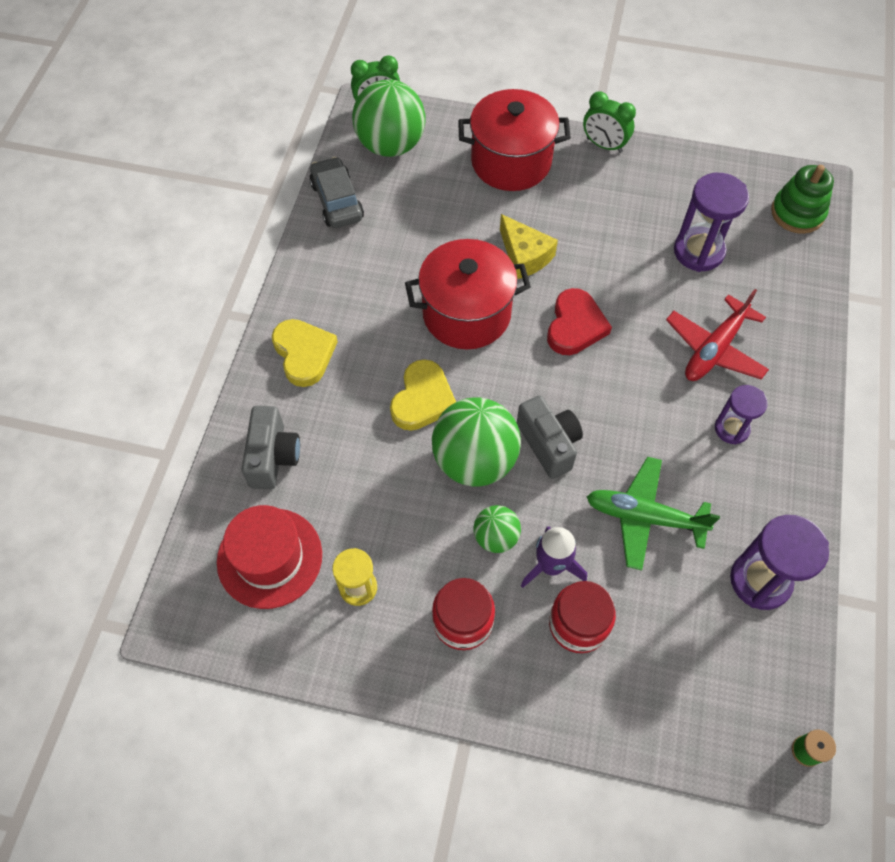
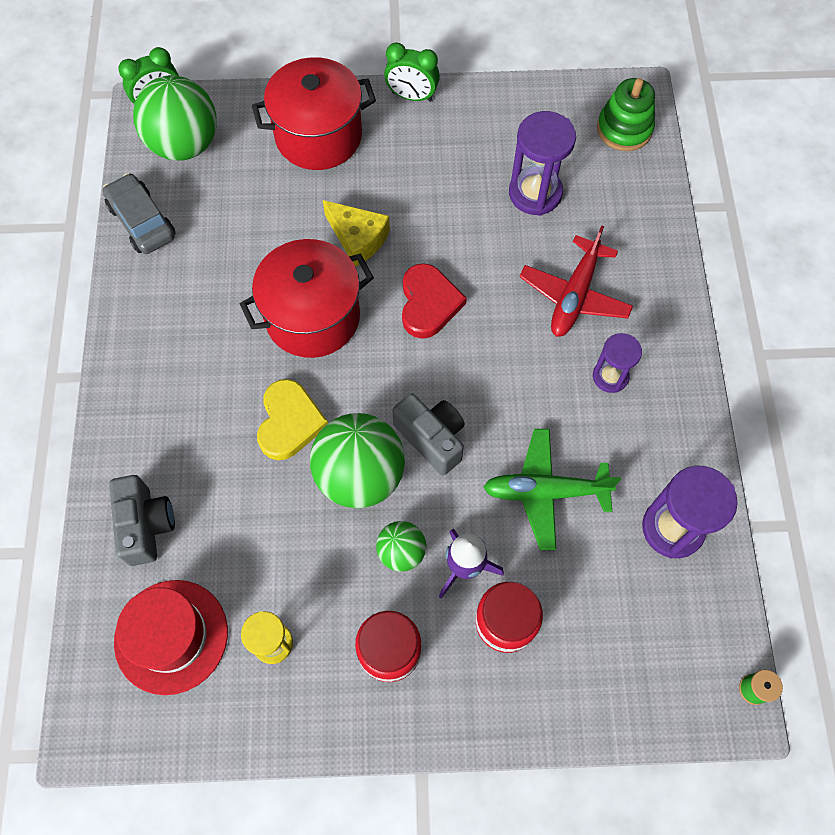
camera: 15 degrees left, 5 degrees up
(304, 354) = (150, 402): yellow heart -> none

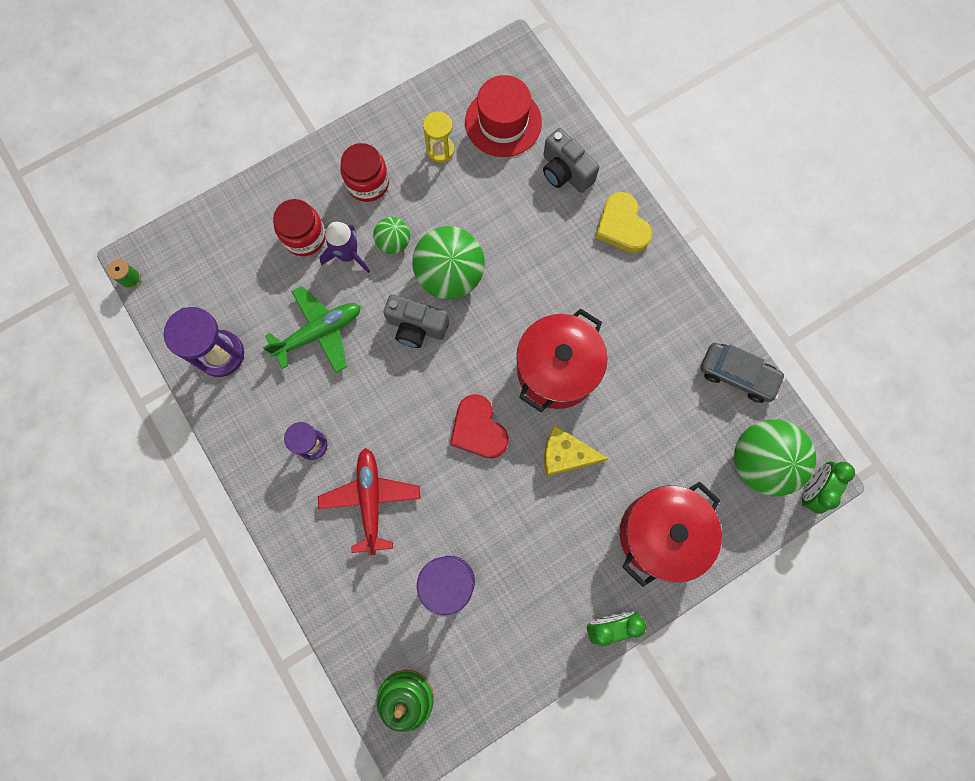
camera: 150 degrees right, 10 degrees up
(289, 422) = (520, 285): yellow heart -> yellow heart (622, 226)

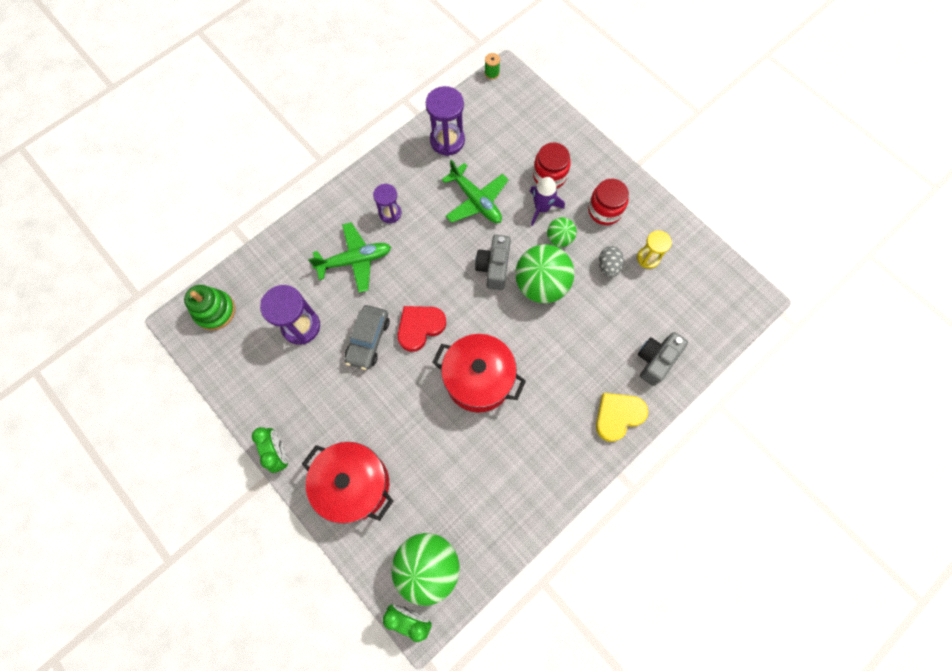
camera: 80 degrees right, 5 degrees down
(371, 500) = (355, 260): red plane -> green plane
(442, 196) = (608, 266): none -> grey egg
(503, 122) = (687, 302): red hat -> none
(566, 455) = (409, 398): yellow cheese -> none
(737, 375) = (502, 536): grey car -> grey car (368, 340)

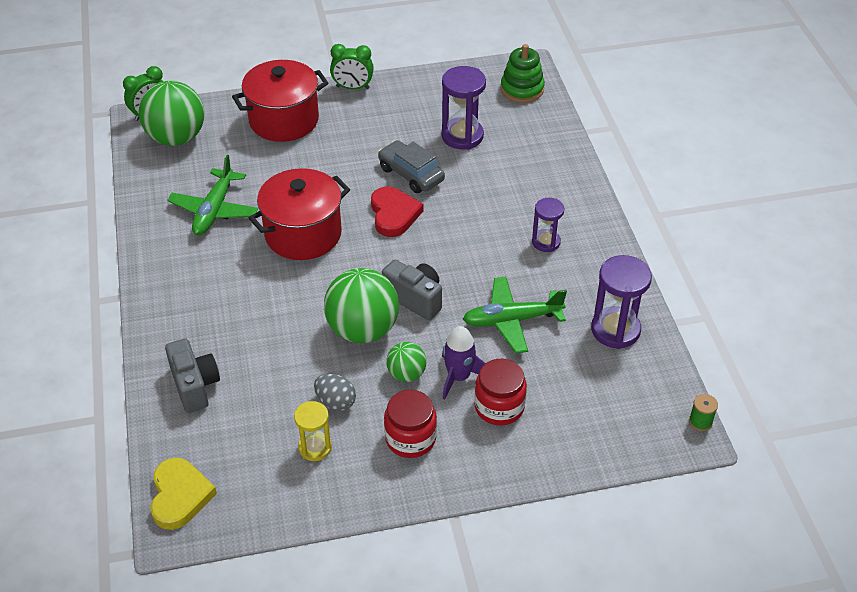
camera: 120 degrees right, 25 degrees down
(355, 260) = (507, 195): green plane -> green plane (214, 210)
(618, 416) = (170, 322): yellow heart -> yellow heart (180, 496)

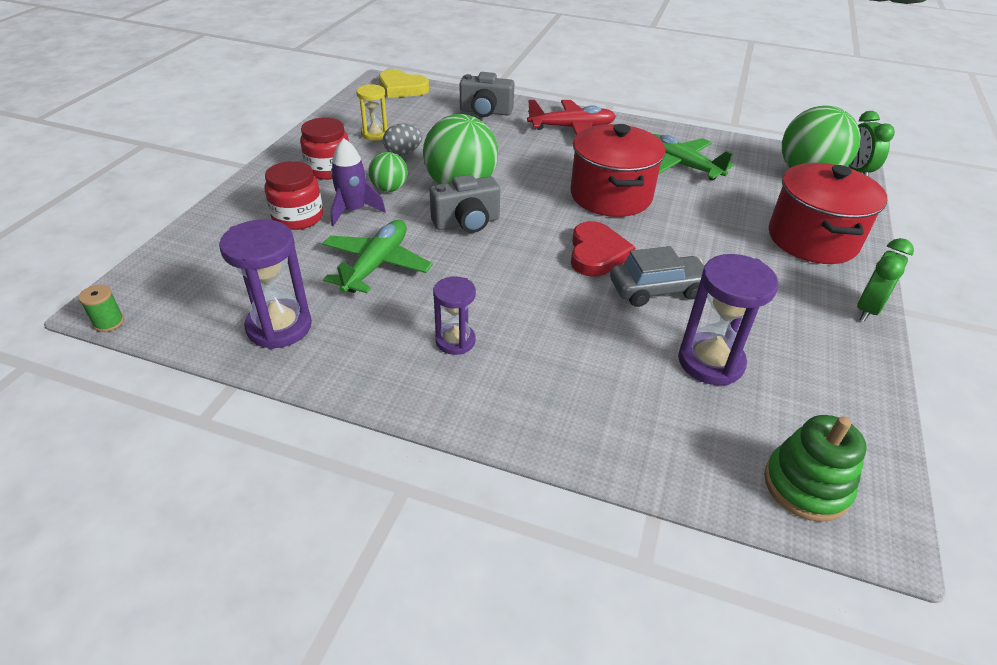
camera: 120 degrees right, 5 degrees down
(187, 304) = (572, 128): none -> red plane
(394, 214) = (597, 253): red heart -> red heart turned 105 degrees counterclockwise

